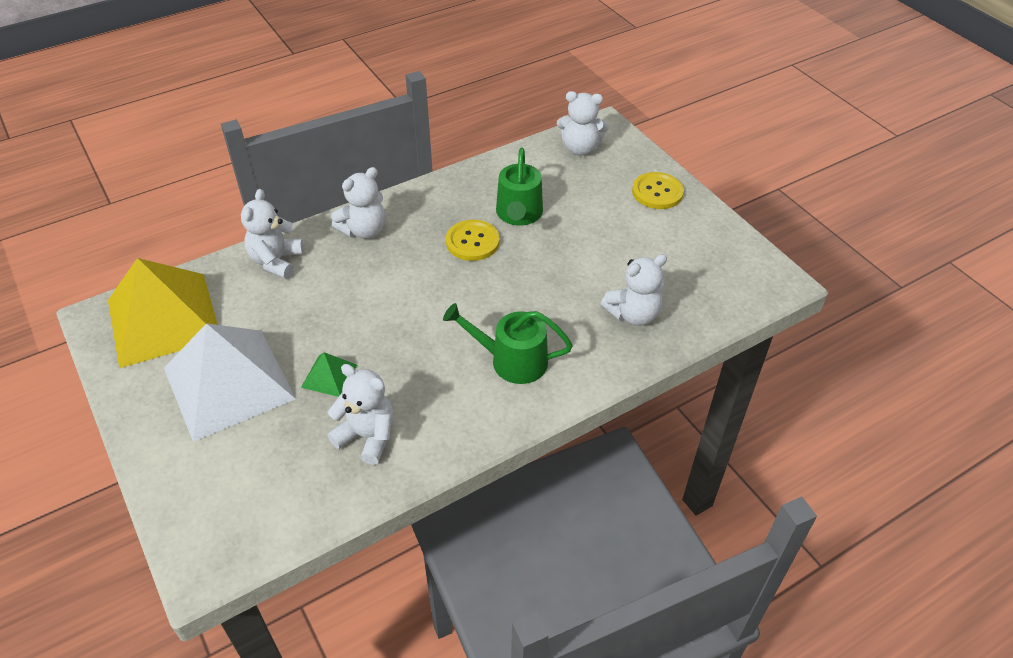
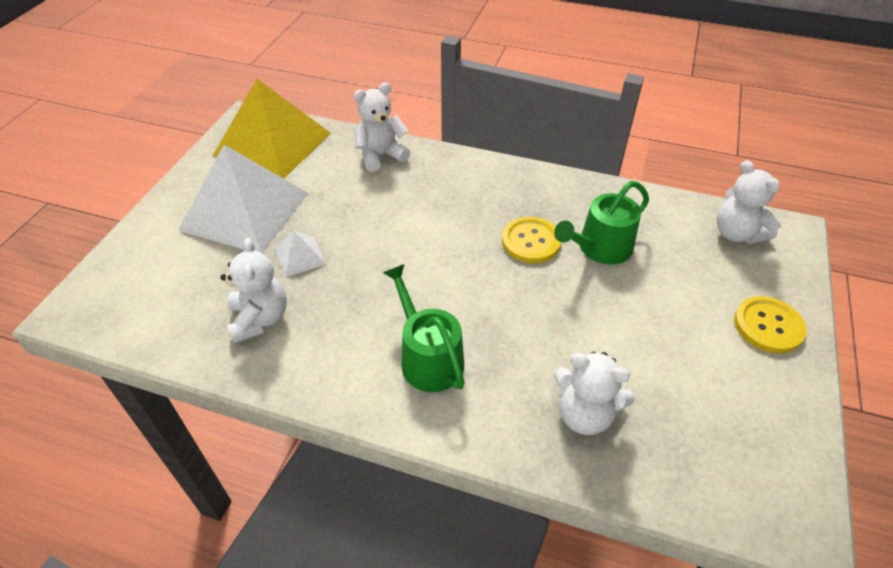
camera: 50 degrees right, 0 degrees up
(329, 376) = (300, 256): green pyramid -> white pyramid
(364, 230) = (464, 175): white teddy bear -> none

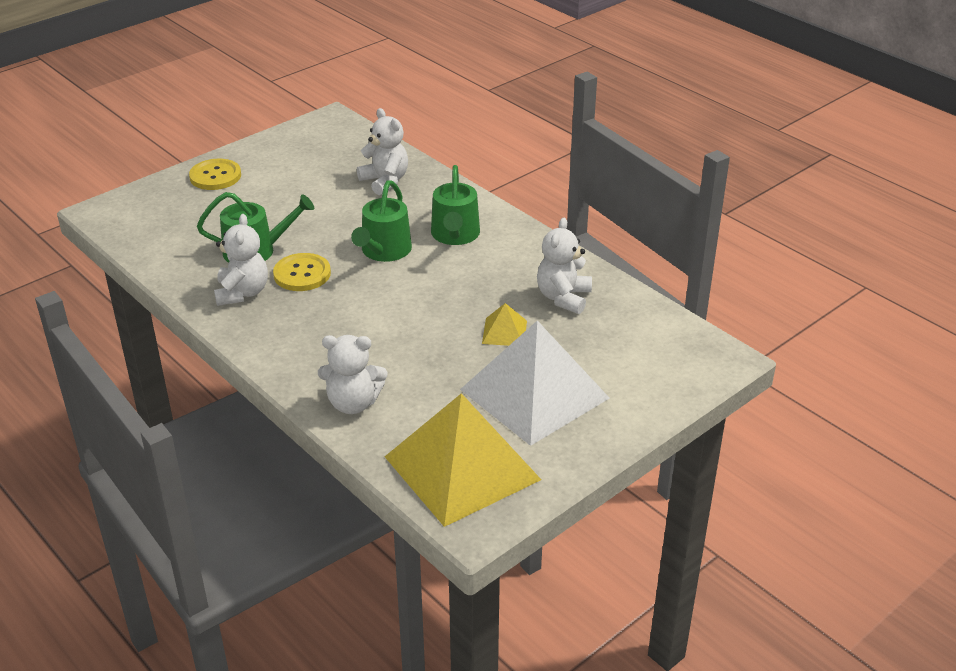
camera: 150 degrees left, 10 degrees down
(300, 256) = (504, 332): white pyramid -> yellow pyramid
(483, 300) = (384, 251): none -> green watering can
(737, 233) = (141, 223): white teddy bear -> white teddy bear (242, 293)

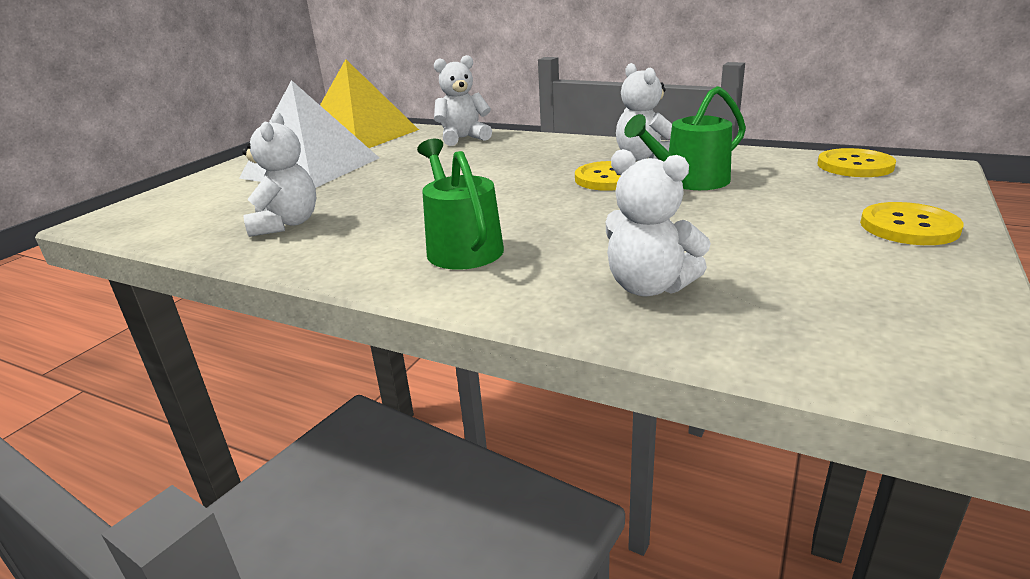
camera: 160 degrees right, 10 degrees down
(134, 229) = (855, 165): none -> yellow button
(384, 251) = (541, 212): green watering can -> none
(504, 332) = (351, 190): yellow pyramid -> none

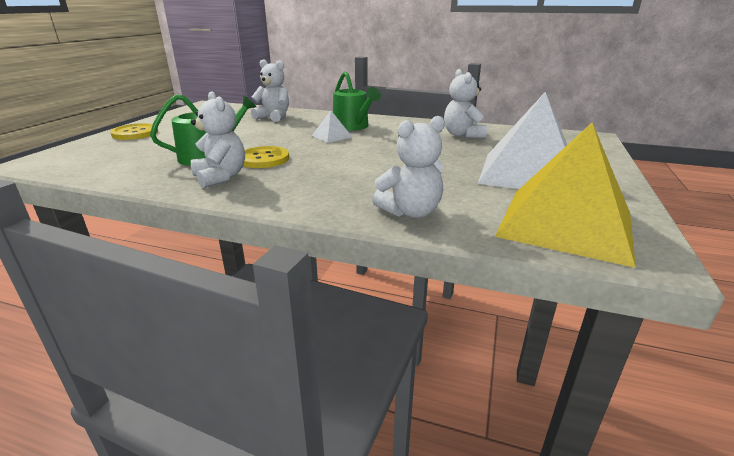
camera: 170 degrees right, 0 degrees up
(510, 220) = (331, 136): none -> white pyramid
(855, 165) = (73, 166): yellow button -> none

